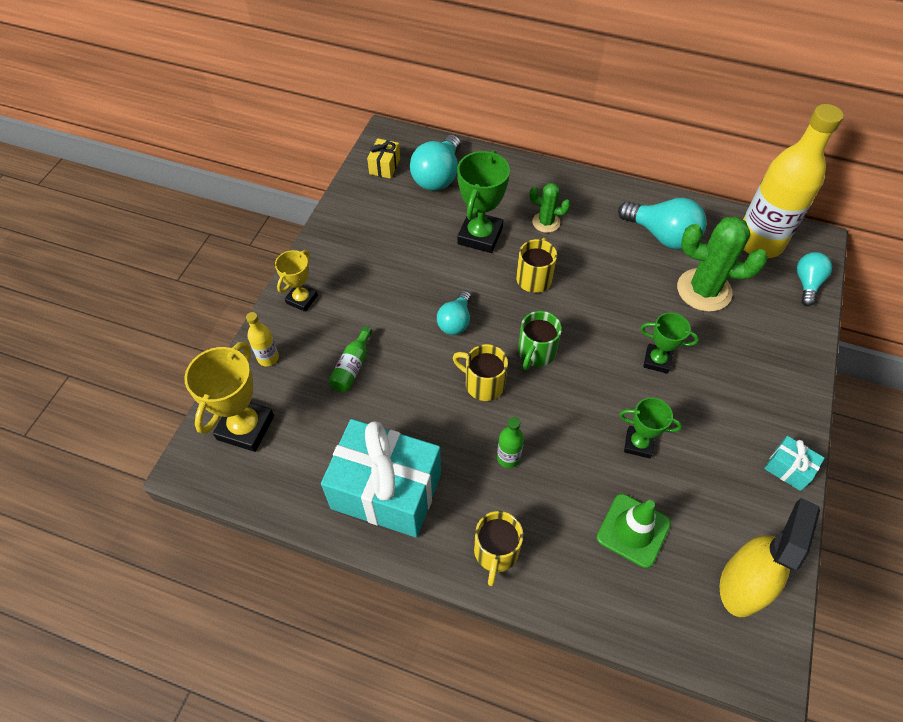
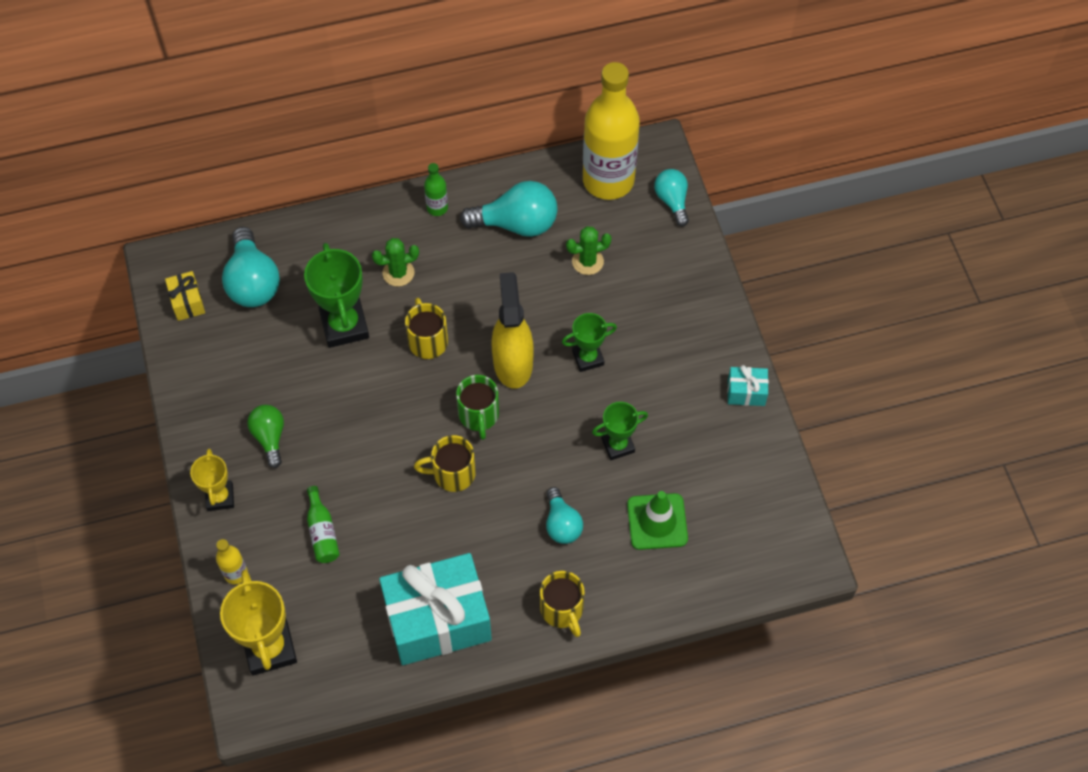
camera: 35 degrees left, 5 degrees up
(368, 279) = (270, 437): none -> green light bulb
(455, 321) = (385, 429): turquoise light bulb -> turquoise light bulb (562, 524)
(508, 458) = (519, 526): green bottle -> green bottle (437, 208)
(704, 290) = (587, 261): green cactus -> green cactus, size x0.55
(742, 584) = (761, 510): yellow spray bottle -> yellow spray bottle (512, 362)

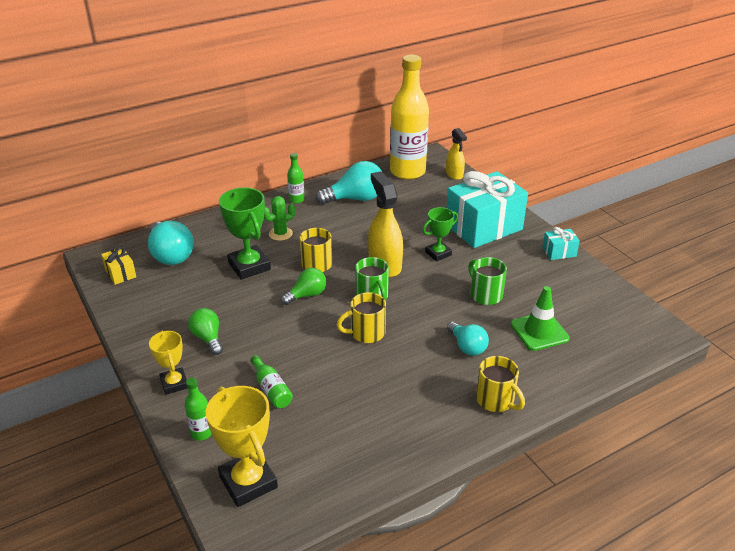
camera: 15 degrees left, 25 degrees down
(236, 573) = (201, 433): yellow bottle -> green bottle
(401, 394) = (307, 295): none -> green light bulb
(438, 620) = (394, 429): turquoise gift -> turquoise gift (483, 227)
(587, 261) = (413, 208): green cactus -> none
(618, 445) = (485, 294): green trophy -> green mug
(672, 201) = (454, 174): turquoise light bulb -> yellow spray bottle

